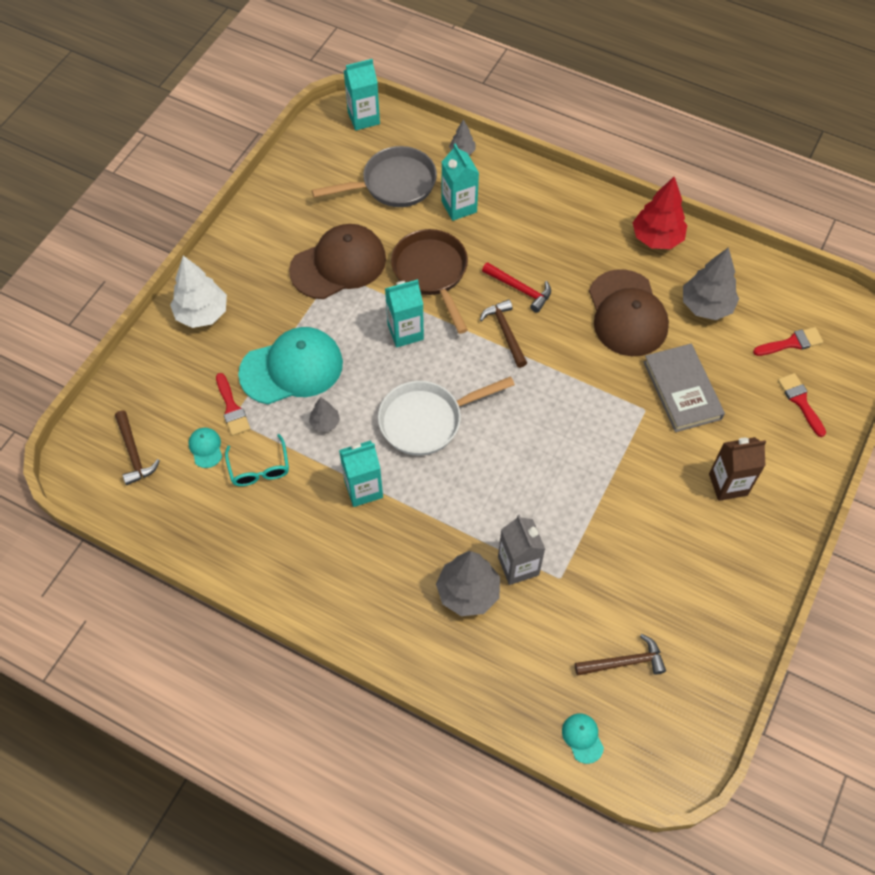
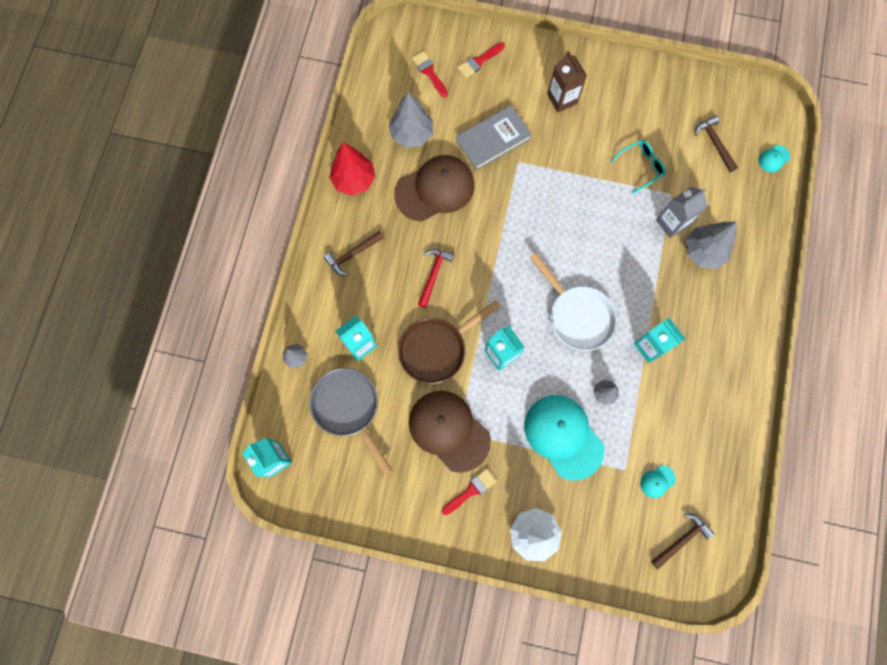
camera: 105 degrees left, 15 degrees up
(232, 408) = (615, 473): red brush -> red brush (471, 490)
(259, 468) = (660, 431): turquoise glasses -> turquoise glasses (641, 166)
(505, 332) = (479, 276): brown hammer -> brown hammer (353, 254)

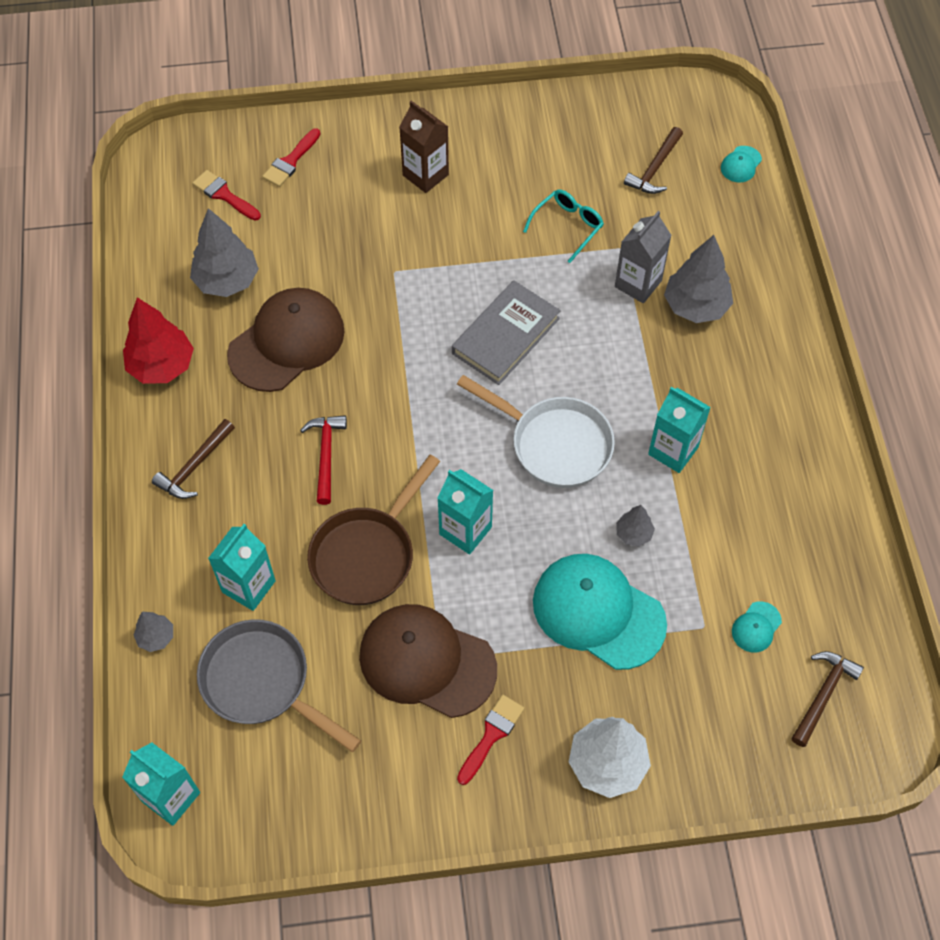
camera: 20 degrees left, 15 degrees down
(493, 140) = (348, 253): grey book -> grey book (506, 336)
(714, 143) = (655, 168): brown hammer -> brown hammer turned 105 degrees counterclockwise

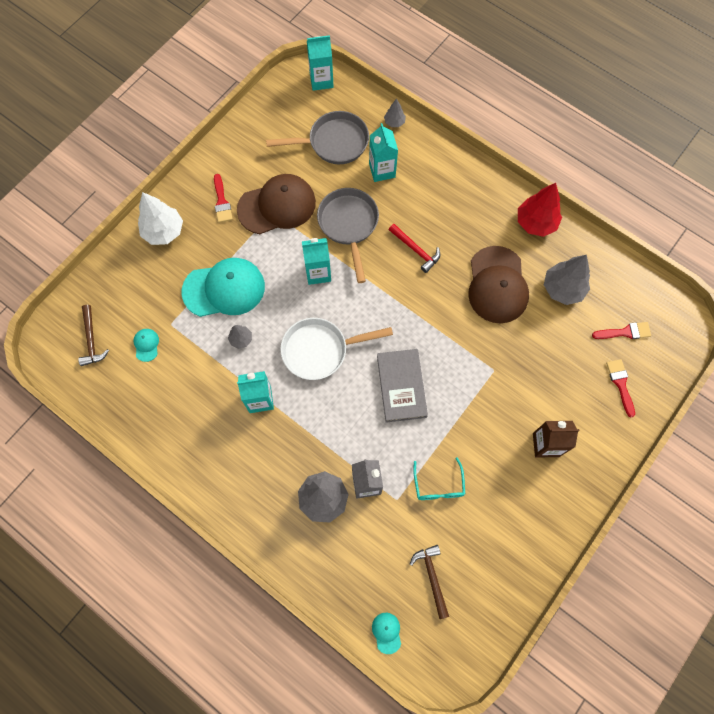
camera: 135 degrees right, 10 degrees up
(195, 466) = (464, 195): brown hammer -> none
(367, 554) = (349, 225): brown pan -> grey pan

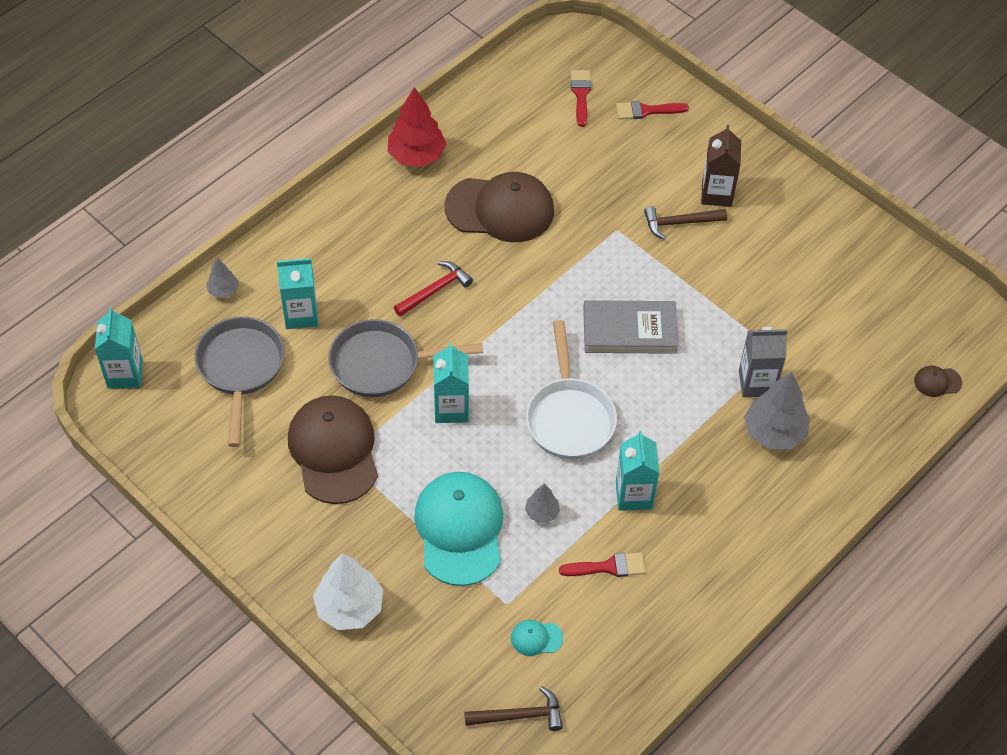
camera: 85 degrees left, 15 degrees down
(222, 202) = (312, 524): red brush -> red brush (608, 567)
(387, 632) = (937, 382): turquoise cap -> brown cap
(432, 577) = (873, 328): brown hammer -> brown hammer (680, 223)
(438, 485) = (762, 307): turquoise glasses -> none
(562, 289) = (515, 144): grey tree -> none

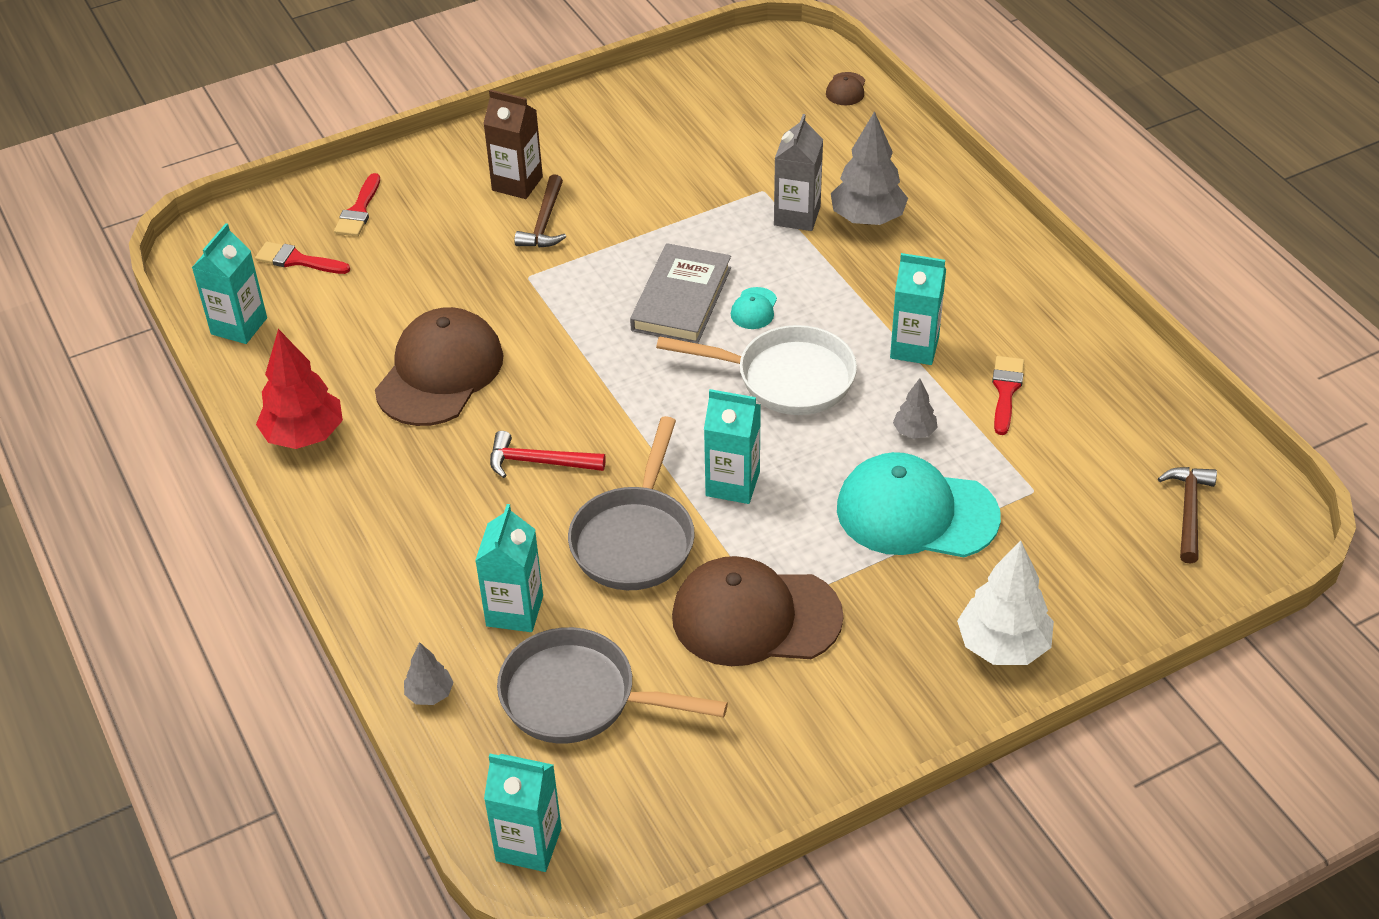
camera: 70 degrees left, 10 degrees down
(435, 290) = (539, 462): red hammer -> red hammer turned 60 degrees counterclockwise
(504, 86) = (239, 326): none -> turquoise carton
(536, 638) = (1087, 474): turquoise cap -> turquoise cap (754, 309)

